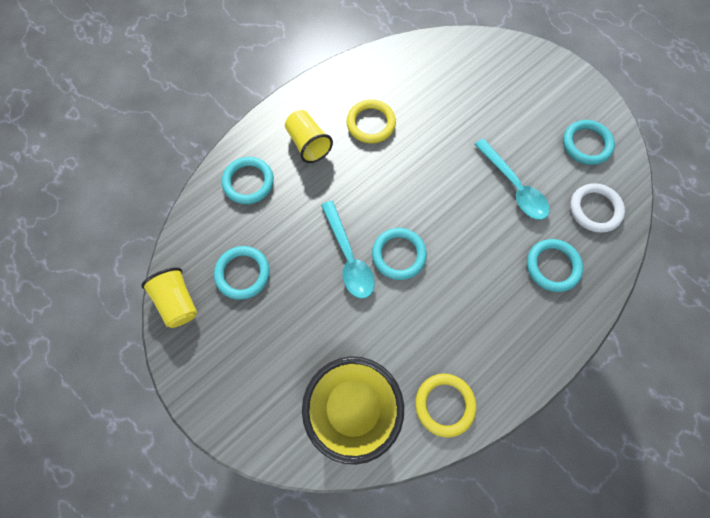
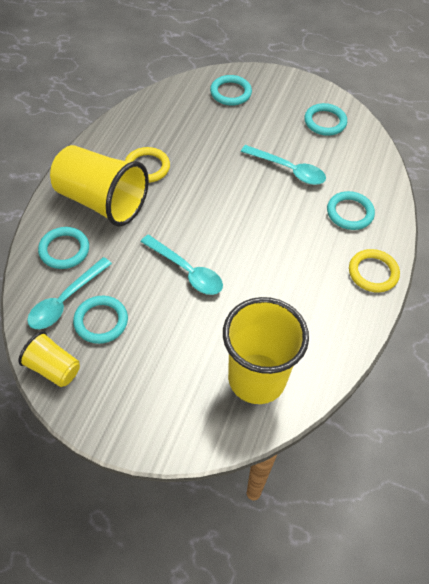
camera: 30 degrees left, 15 degrees down
(223, 236) = (65, 300): none -> turquoise spoon
(308, 144) = (101, 201): yellow cup -> yellow cup, size x1.92
(398, 255) = (227, 252): turquoise ring -> turquoise ring (230, 93)
(444, 404) = (327, 343): yellow ring -> yellow ring (373, 273)
(595, 209) = (357, 163): white ring -> none

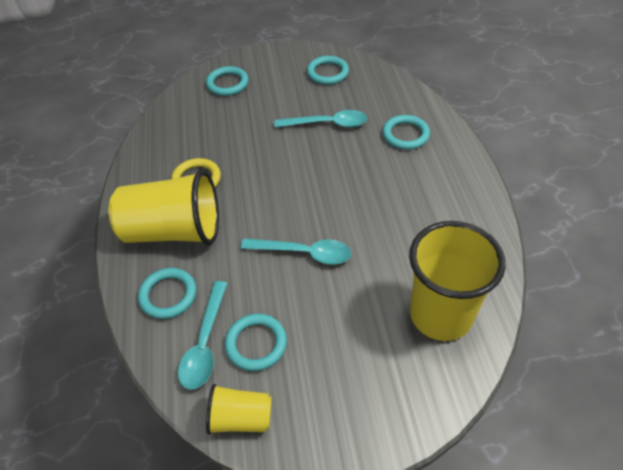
camera: 25 degrees left, 5 degrees down
(373, 273) = (462, 173): yellow ring -> none

